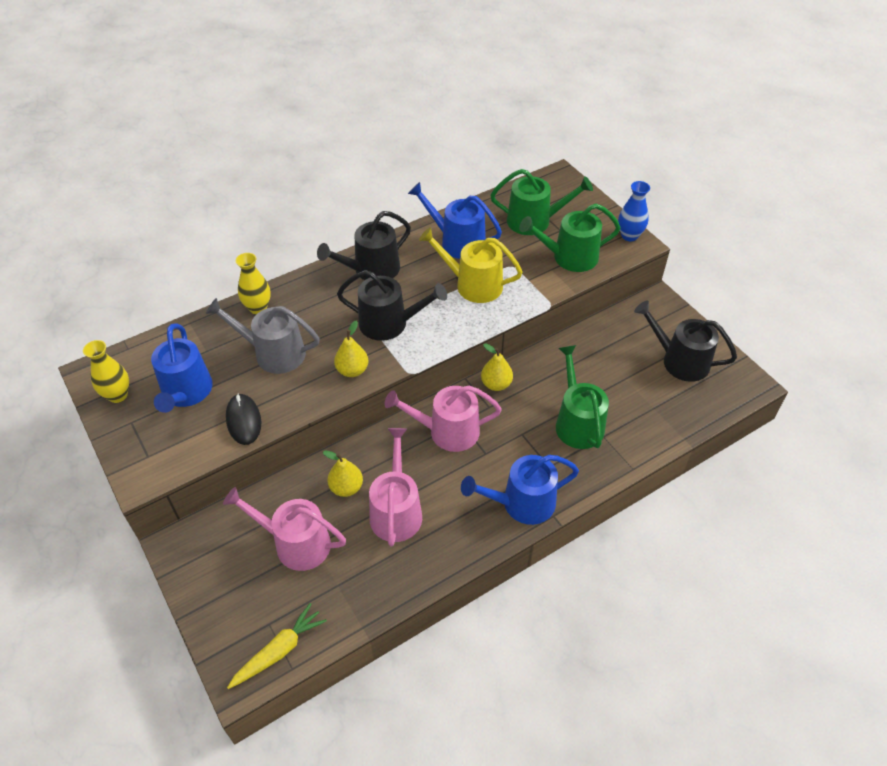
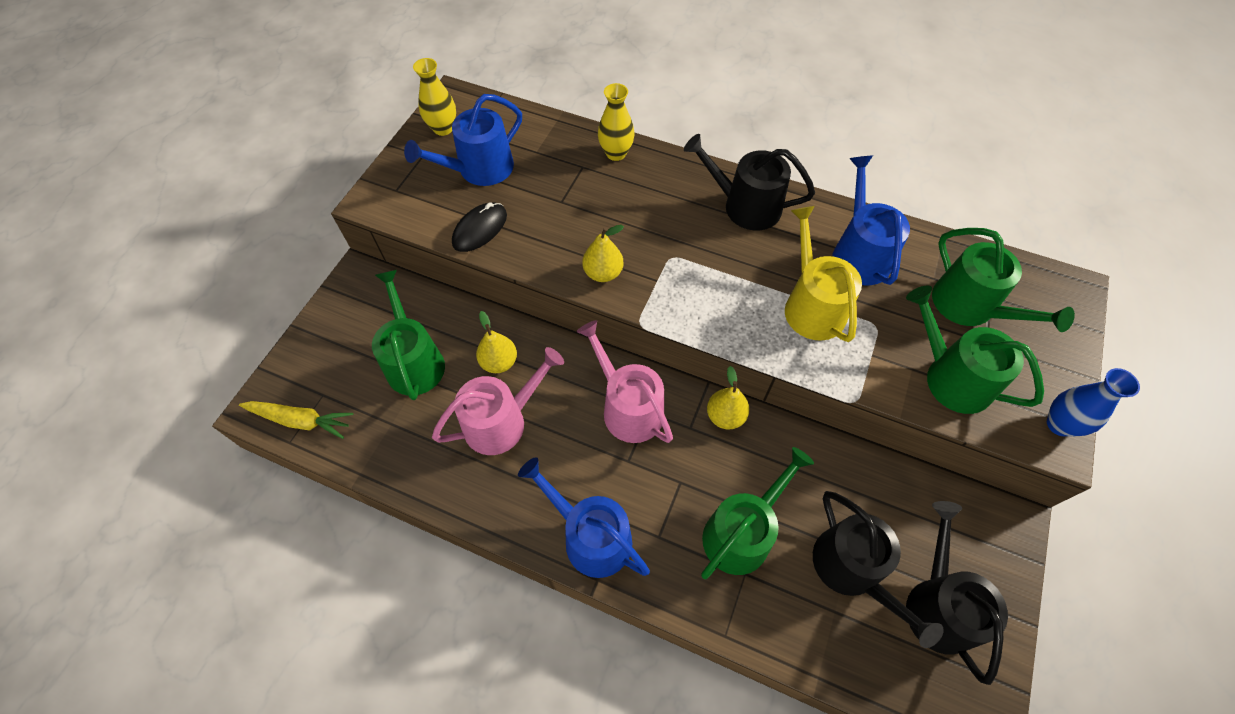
camera: 55 degrees right, 10 degrees up
(274, 353) = (573, 200): grey watering can -> none
(296, 543) = (414, 361): pink watering can -> green watering can
(389, 323) = (688, 265): black watering can -> black watering can (852, 570)

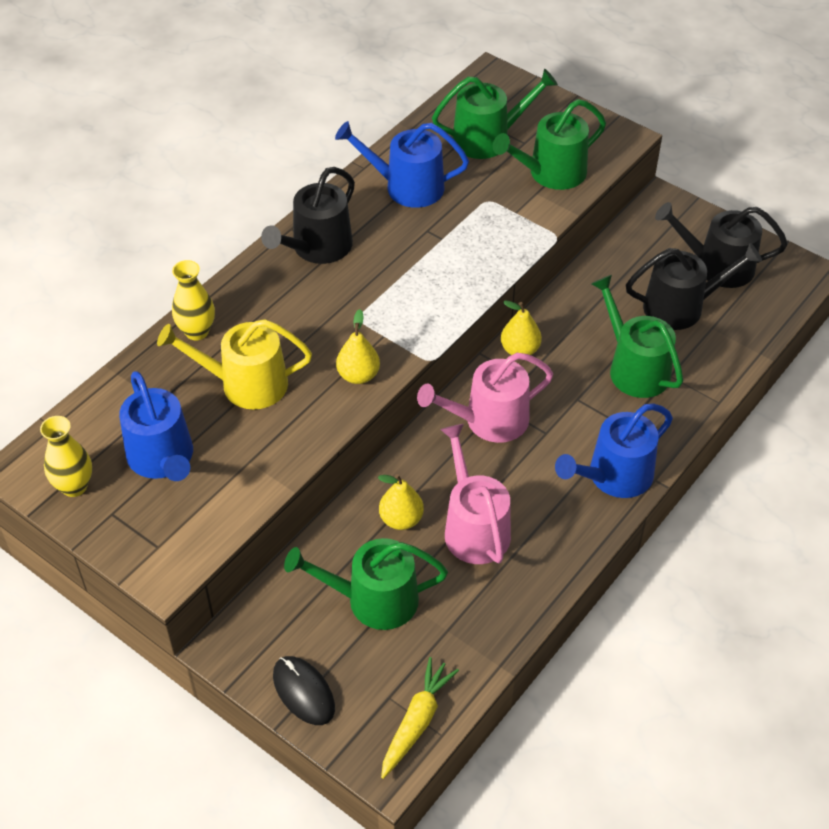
camera: 75 degrees left, 10 degrees down
(480, 229) = (256, 471): black mouse -> black mouse (303, 692)
(811, 306) = (452, 235): yellow watering can -> yellow watering can (245, 384)
(1059, 424) = (609, 130): blue vase -> none

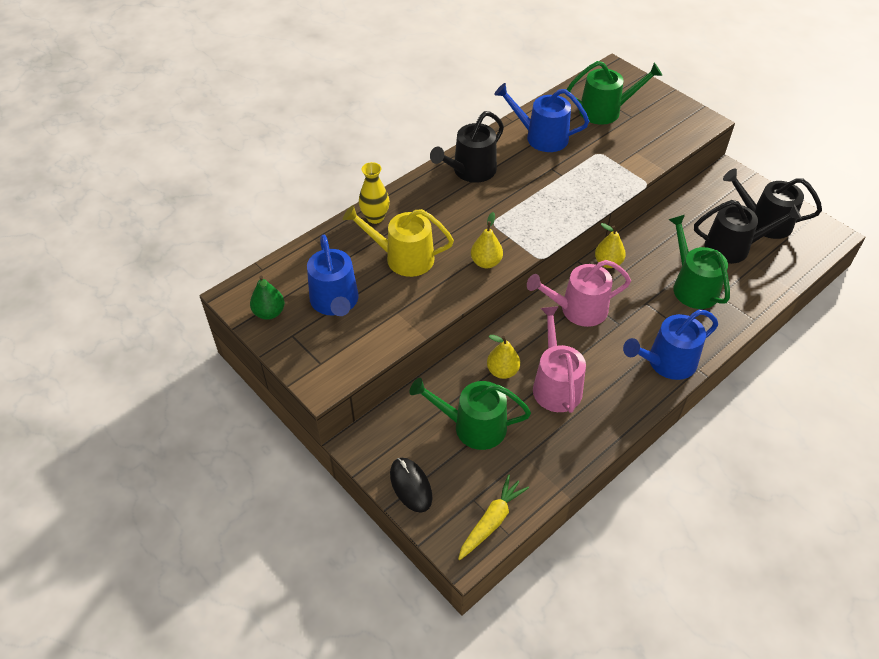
camera: 10 degrees right, 0 degrees up
(74, 486) = (269, 312): yellow vase -> green pear
(551, 173) = (648, 139): green watering can -> none

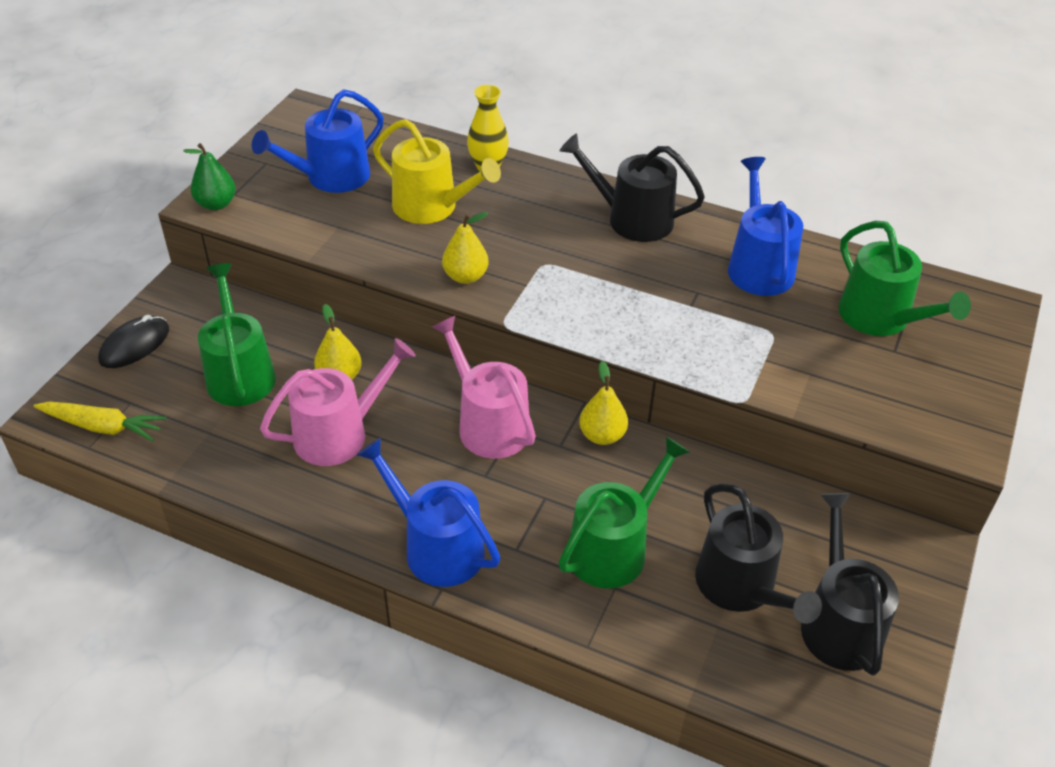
camera: 65 degrees right, 5 degrees down
(269, 312) = (291, 138): green pear -> green pear (216, 204)
(403, 258) = (432, 207): yellow watering can -> yellow watering can turned 135 degrees clockwise

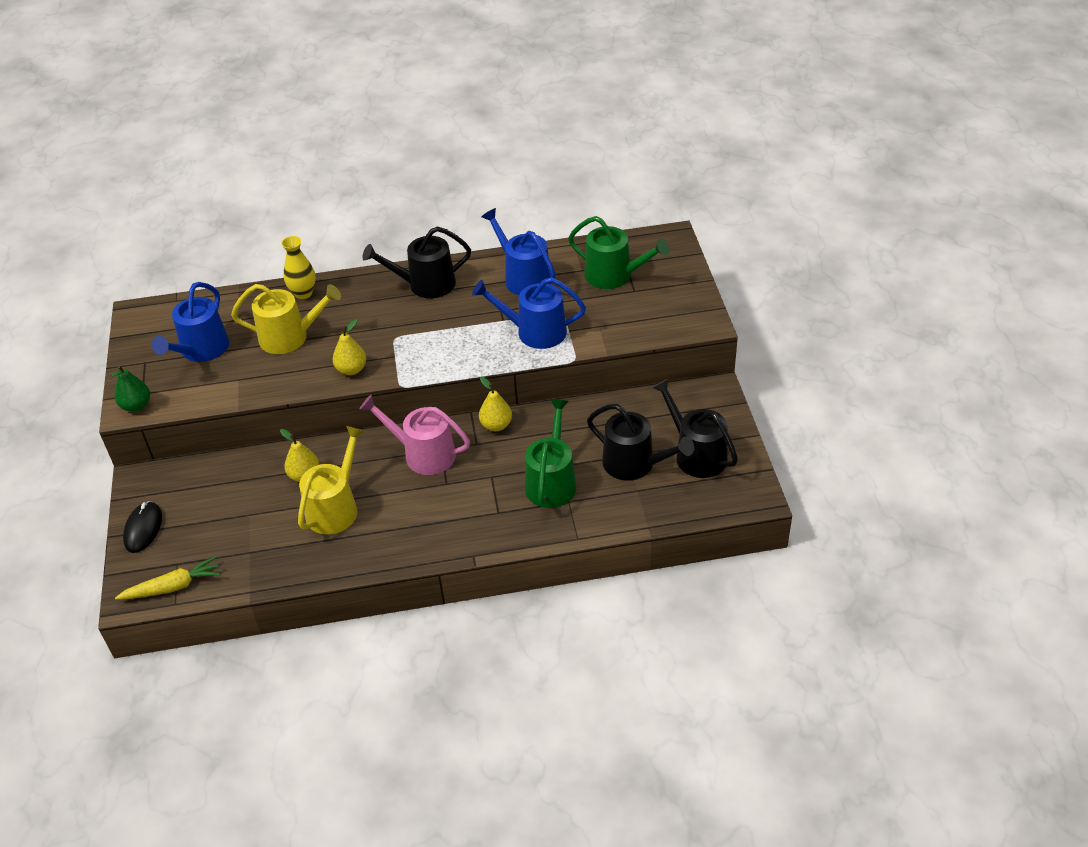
camera: 30 degrees left, 0 degrees up
(239, 373) = (235, 508): green watering can -> none
(339, 433) = (335, 508): pink watering can -> yellow watering can
(436, 547) = (451, 536): blue watering can -> blue watering can (535, 332)

